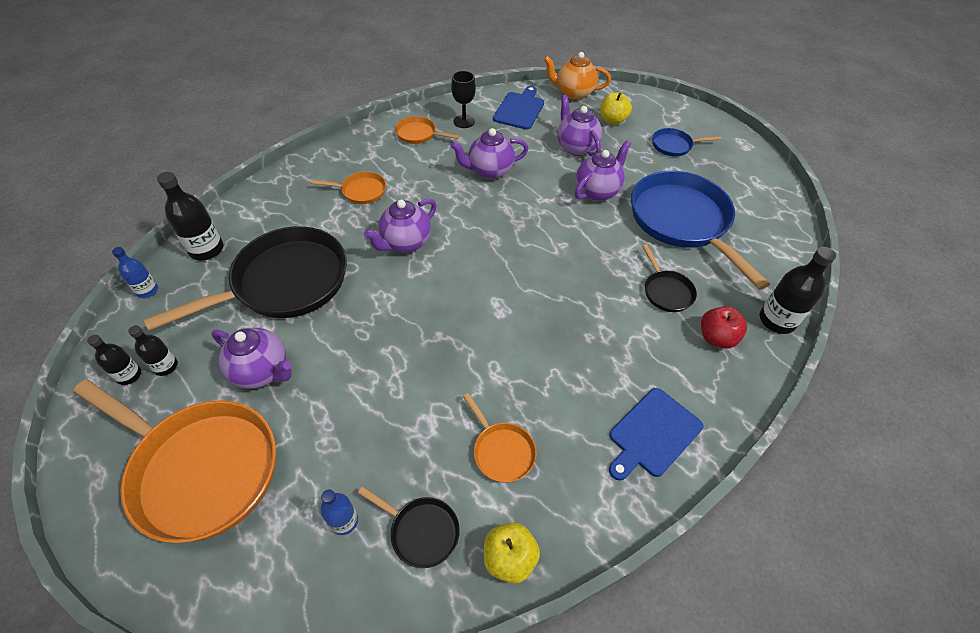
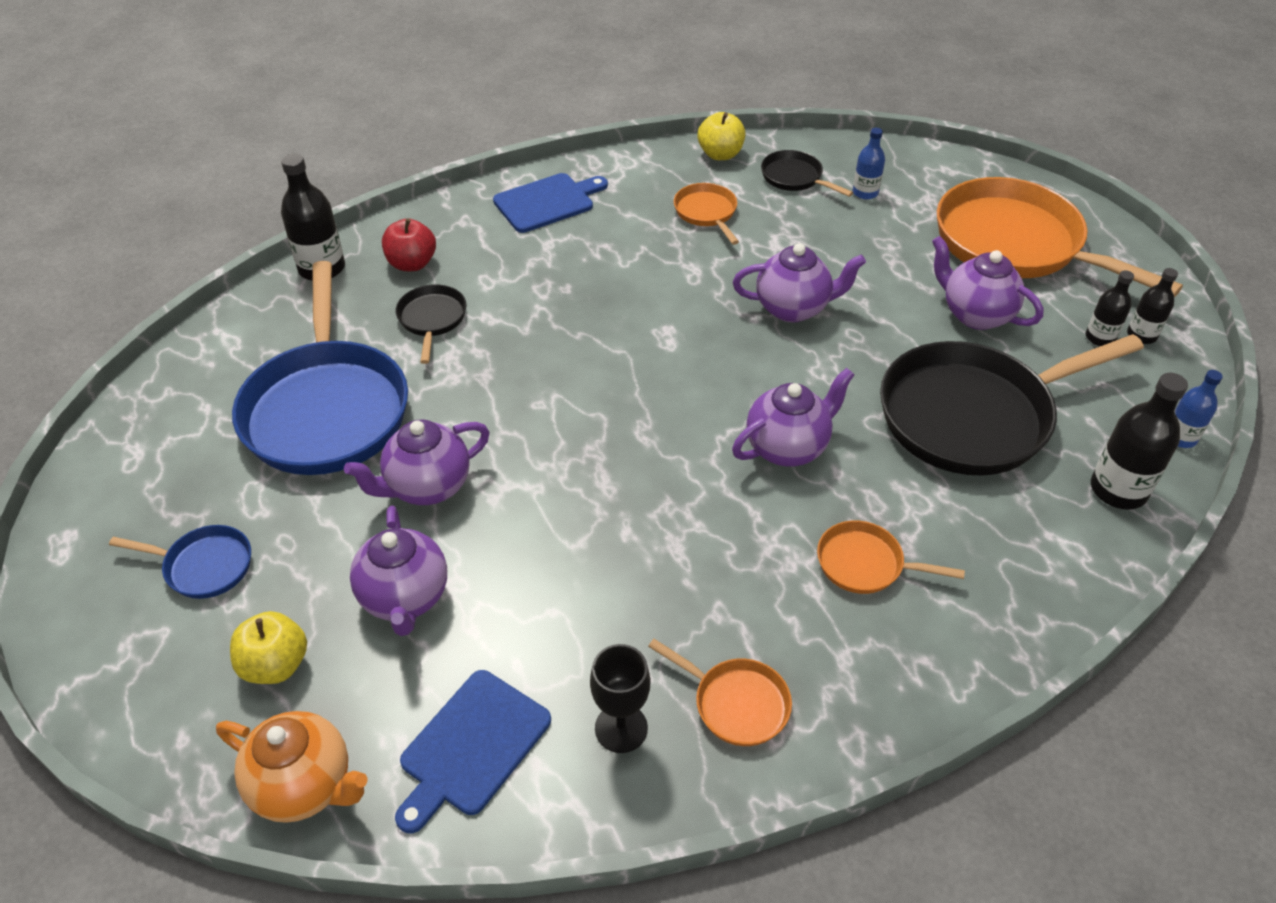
camera: 165 degrees left, 5 degrees down
(489, 171) = (607, 568): purple teapot -> purple teapot (793, 308)

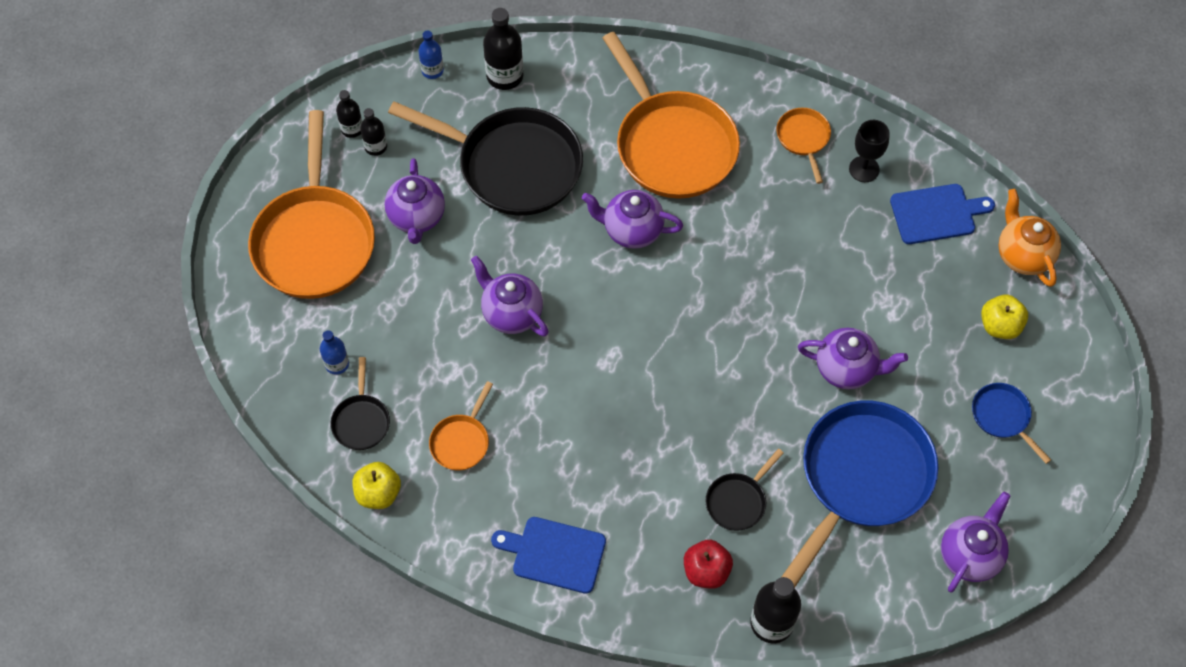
camera: 135 degrees left, 15 degrees up
(405, 598) = (910, 310): purple teapot -> purple teapot (970, 555)
(865, 564) = (672, 145): orange pan -> orange pan, size x2.22

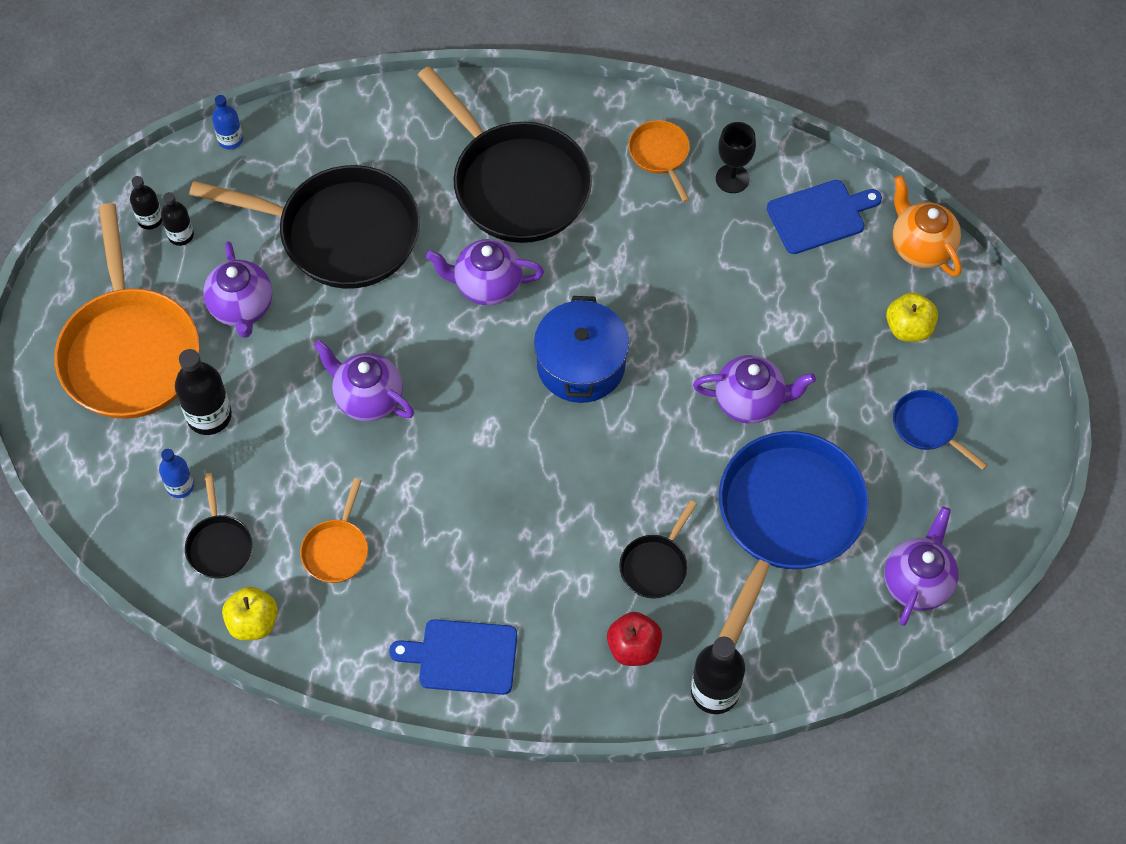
camera: 10 degrees left, 0 degrees up
(505, 76) = (314, 134): black bottle -> black bottle (209, 416)
(672, 145) = (515, 183): orange pan -> black pan
(702, 313) = (581, 364): none -> blue pot

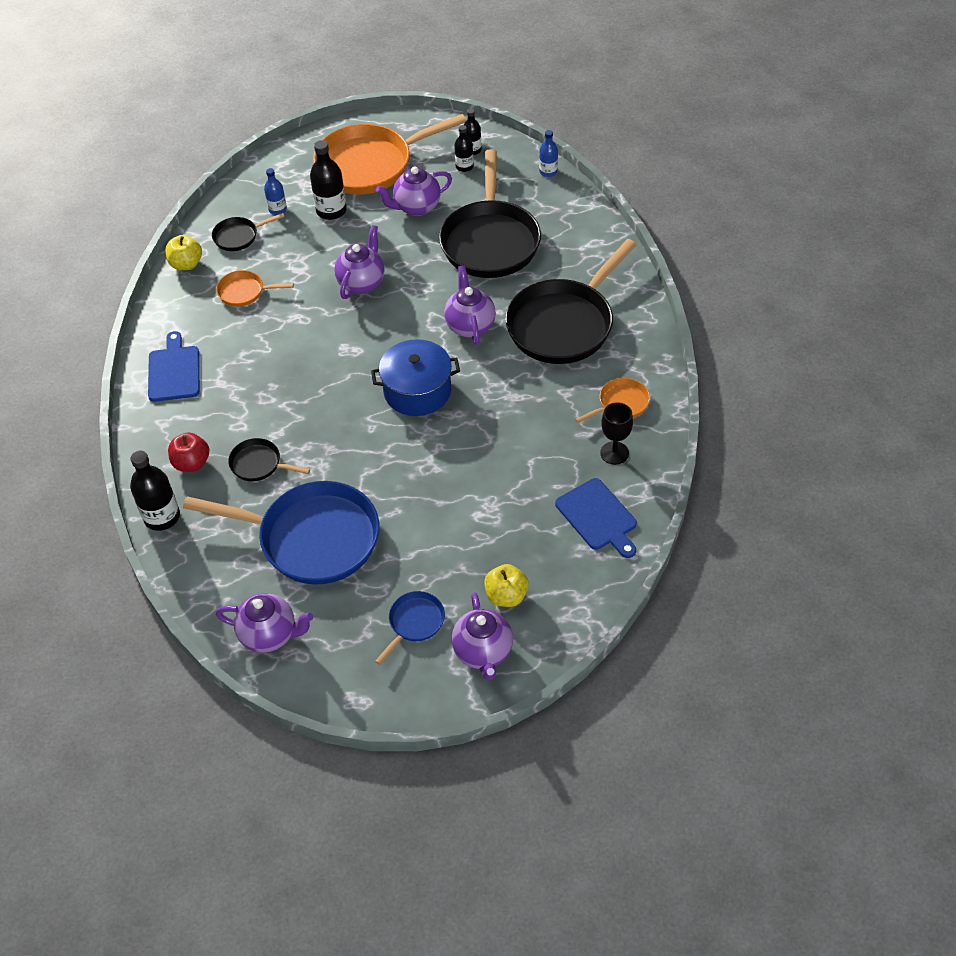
camera: 80 degrees right, 10 degrees down
(750, 402) = (410, 498): purple teapot -> purple teapot (483, 652)
(921, 247) = (589, 593): orange teapot -> none

